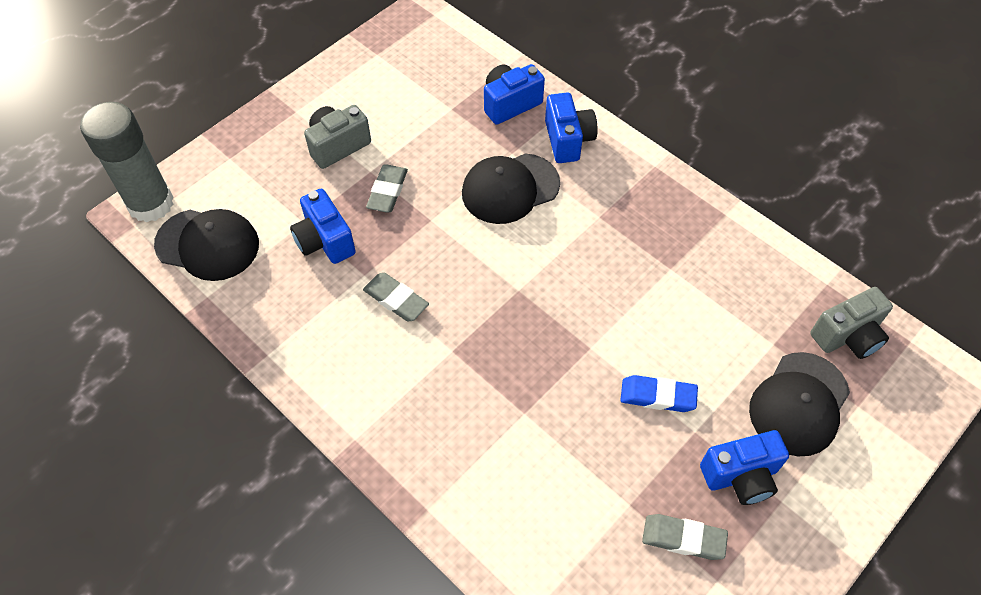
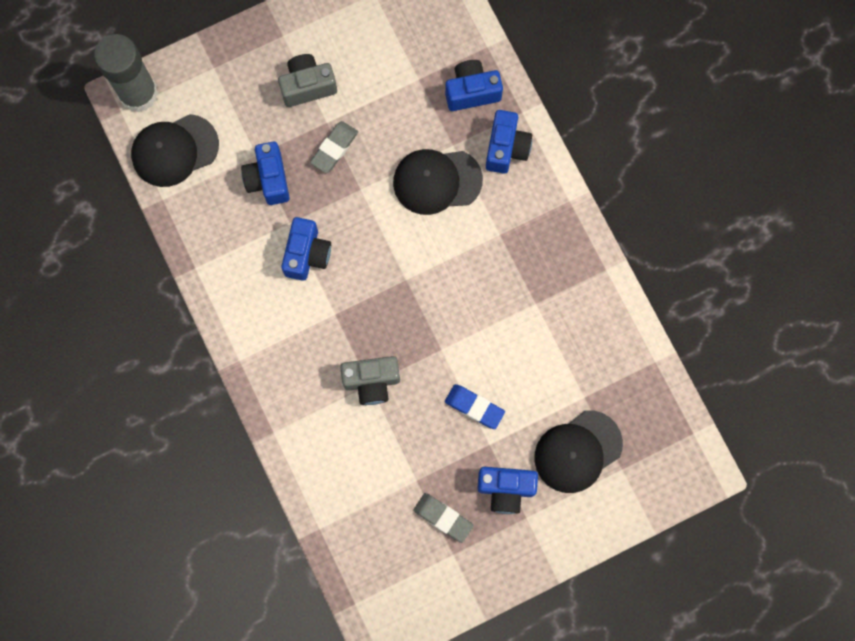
camera: 20 degrees right, 20 degrees up
(207, 244) = (174, 150): black cap -> black cap turned 120 degrees clockwise
(396, 300) = (307, 254): grey eraser -> blue camera
(847, 336) = (645, 411): grey camera -> grey camera (372, 382)

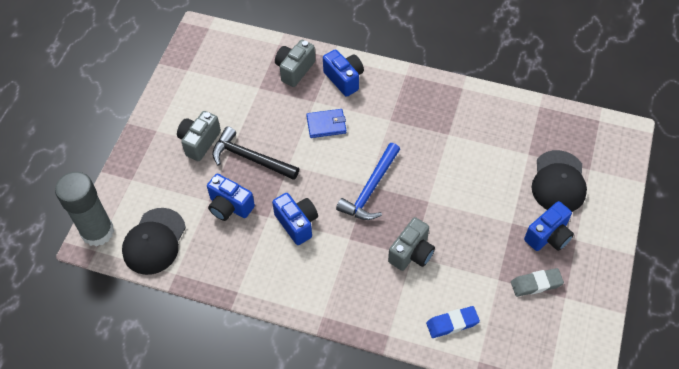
camera: 45 degrees left, 20 degrees down
(334, 148) = (250, 158): grey eraser -> black hammer
(404, 286) = (370, 189): none -> blue hammer
(437, 181) = (326, 125): black cap -> blue wallet
(472, 91) = (294, 70): blue camera -> grey camera
(474, 407) = (481, 212): blue eraser -> blue eraser (452, 323)

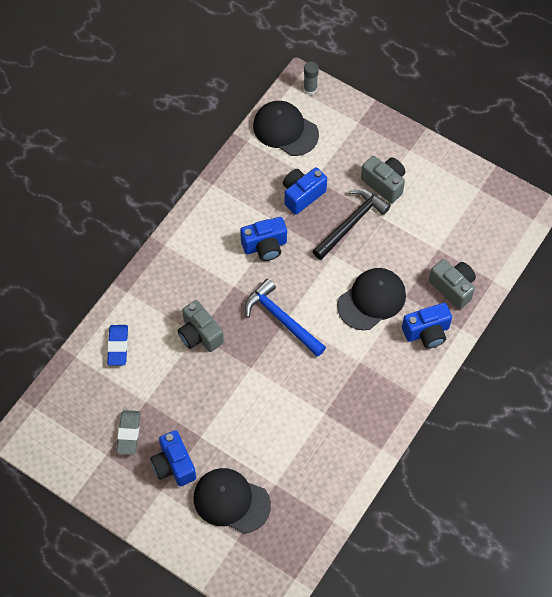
camera: 105 degrees right, 5 degrees up
(97, 231) = (310, 89): grey glue stick -> grey glue stick, size x0.46
(326, 125) = (372, 300): blue wallet -> black cap

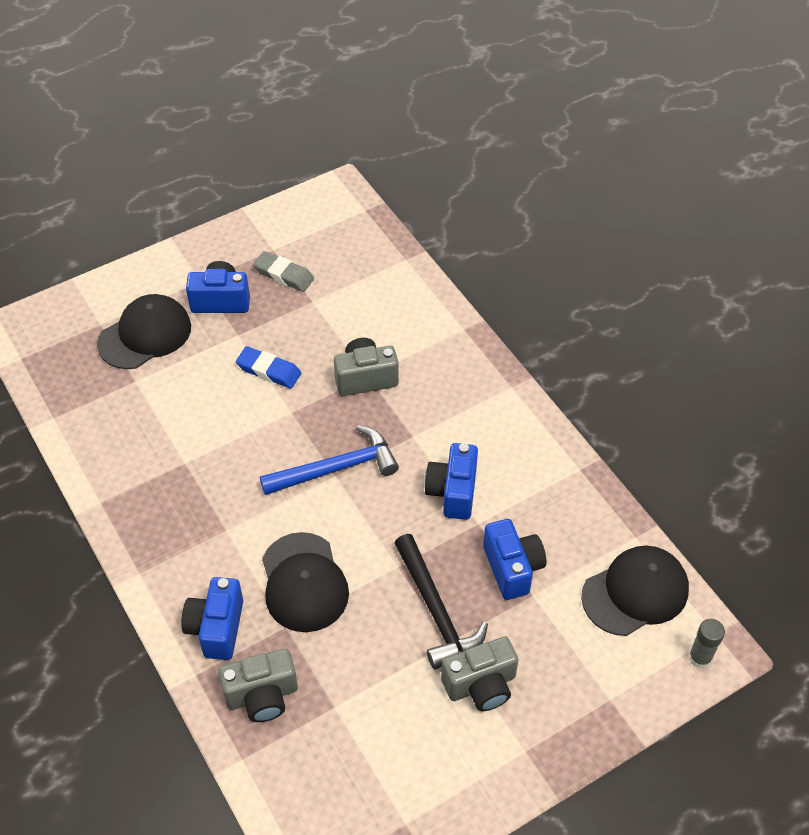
camera: 115 degrees right, 10 degrees down
(118, 346) = (396, 298): blue eraser -> blue eraser (269, 370)

